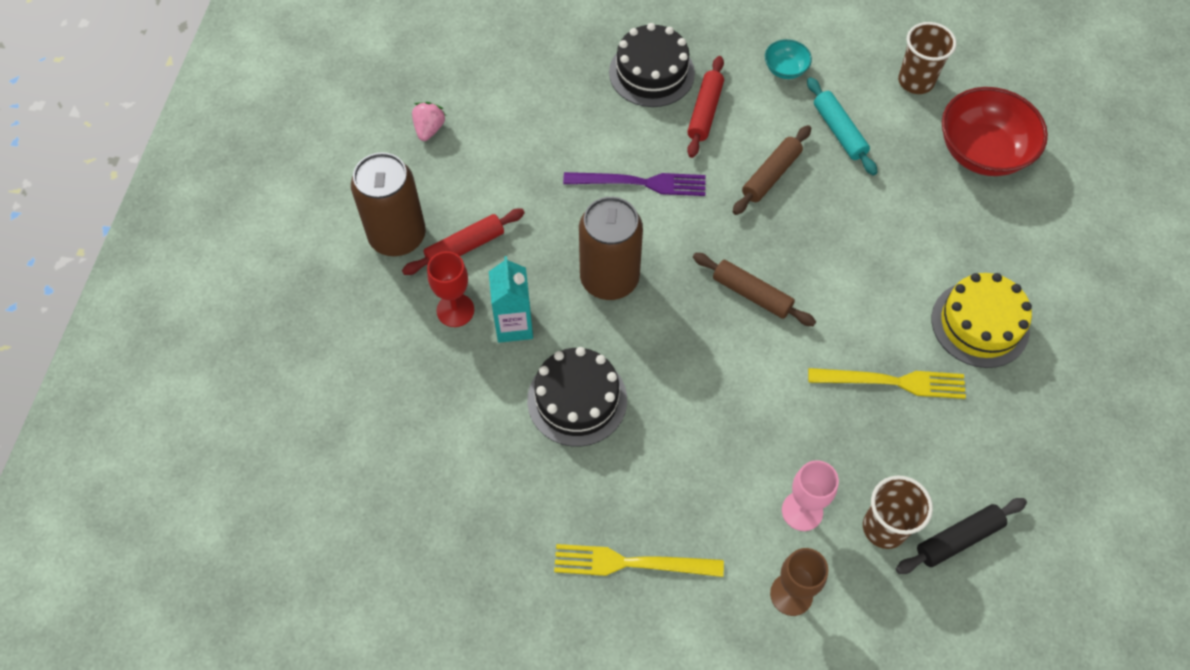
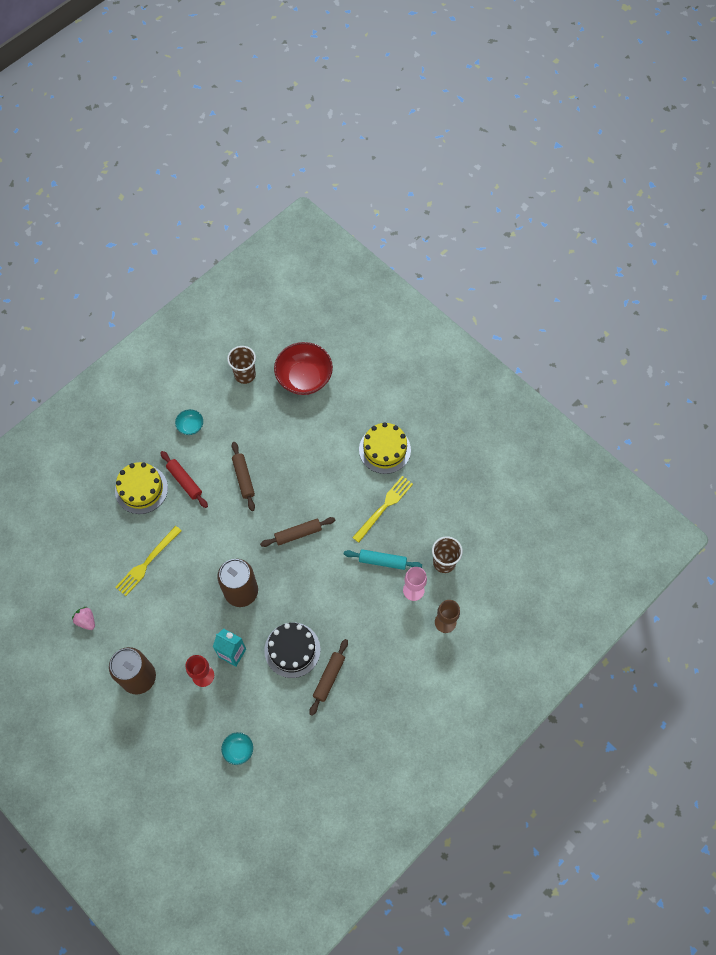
camera: 55 degrees left, 5 degrees up
(381, 425) = (238, 750): none -> turquoise bowl
(465, 247) = (171, 648): red rolling pin -> none
(573, 478) = (329, 678): none -> brown rolling pin
(631, 563) = (385, 679): yellow fork -> yellow fork (147, 562)
(640, 183) = (200, 540): purple fork -> none
(651, 73) = (141, 489): black cake -> yellow cake
(839, 131) = (244, 430): turquoise rolling pin -> turquoise rolling pin (382, 561)
(958, 539) = (469, 537): black rolling pin -> none

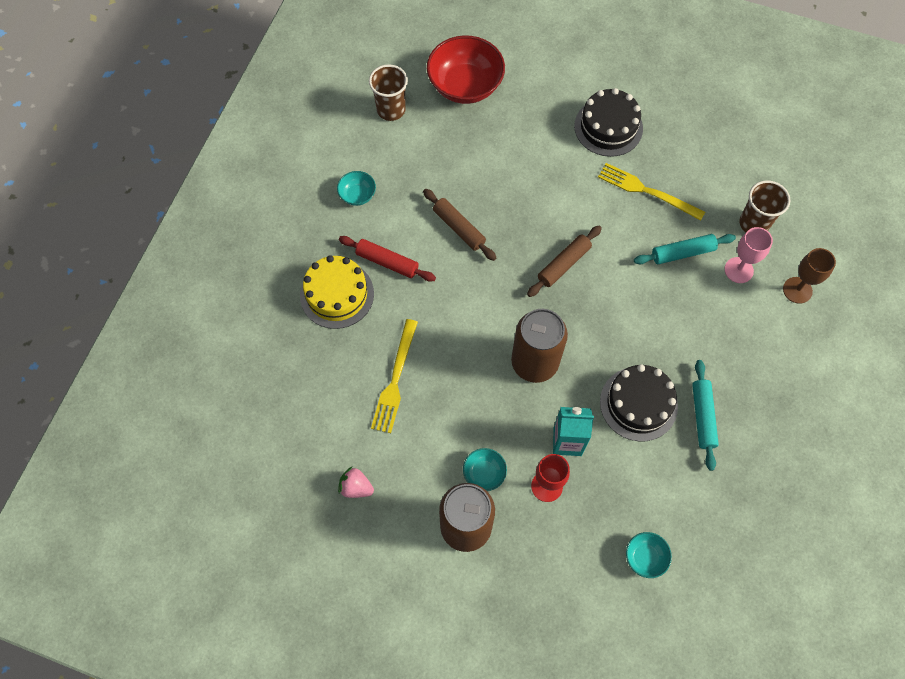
camera: 25 degrees left, 0 degrees up
(169, 649) = (484, 473): none -> turquoise bowl
(329, 678) = (702, 417): brown rolling pin -> turquoise rolling pin
(384, 449) = (608, 127): yellow cake -> black cake
(384, 507) = (647, 191): yellow fork -> yellow fork turned 75 degrees counterclockwise

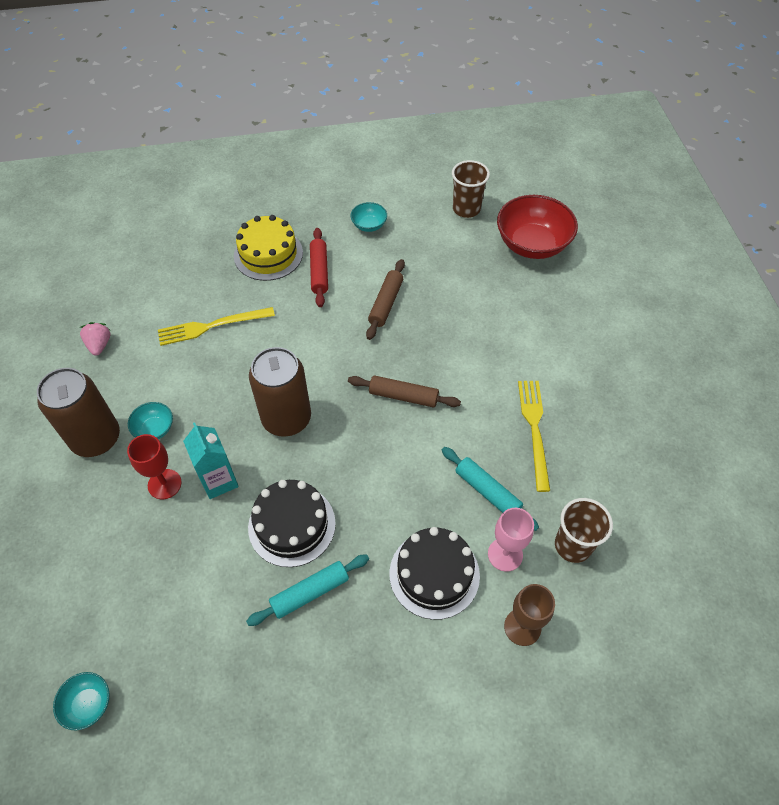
camera: 60 degrees right, 10 degrees down
(608, 127) = (580, 366): black cake -> black cake (434, 574)
(645, 557) = (126, 604): turquoise bowl -> turquoise bowl (88, 704)

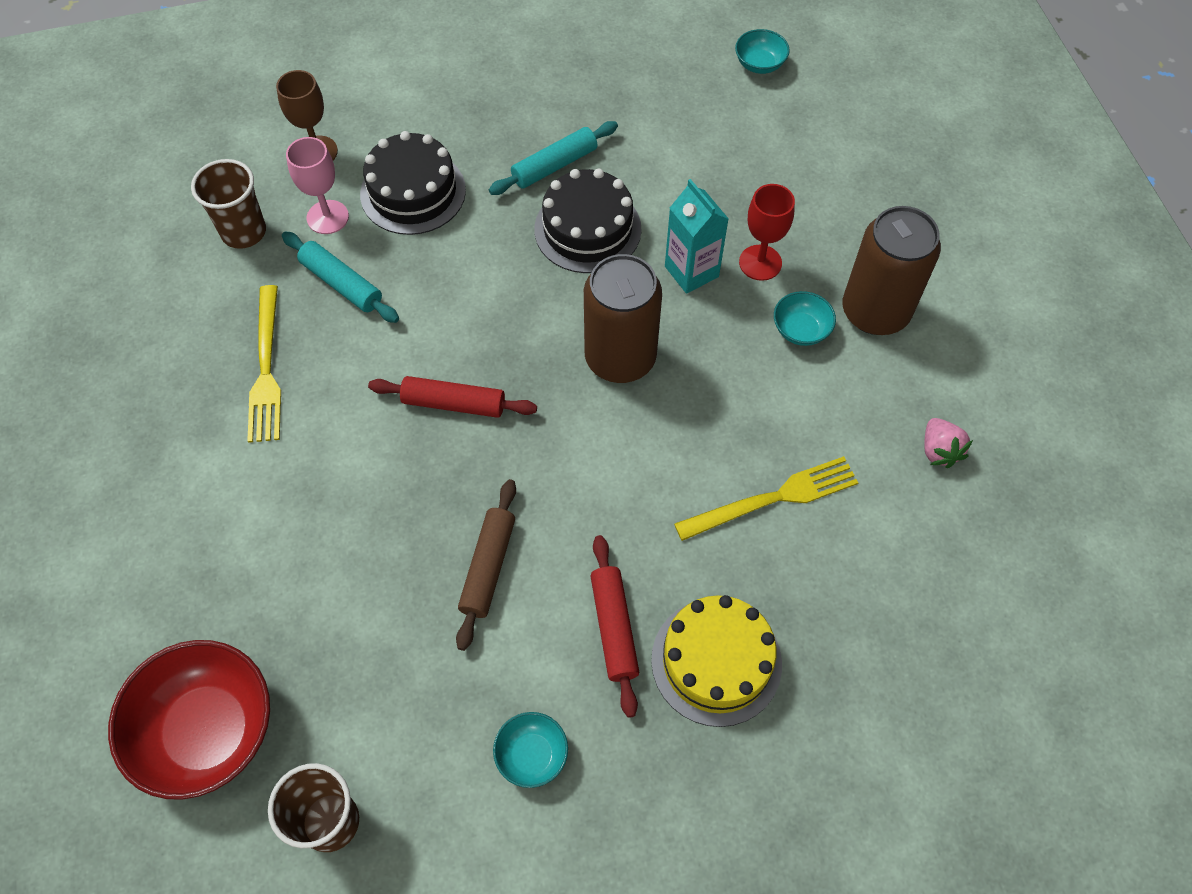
camera: 175 degrees right, 5 degrees up
(403, 396) = (454, 403): brown rolling pin -> red rolling pin

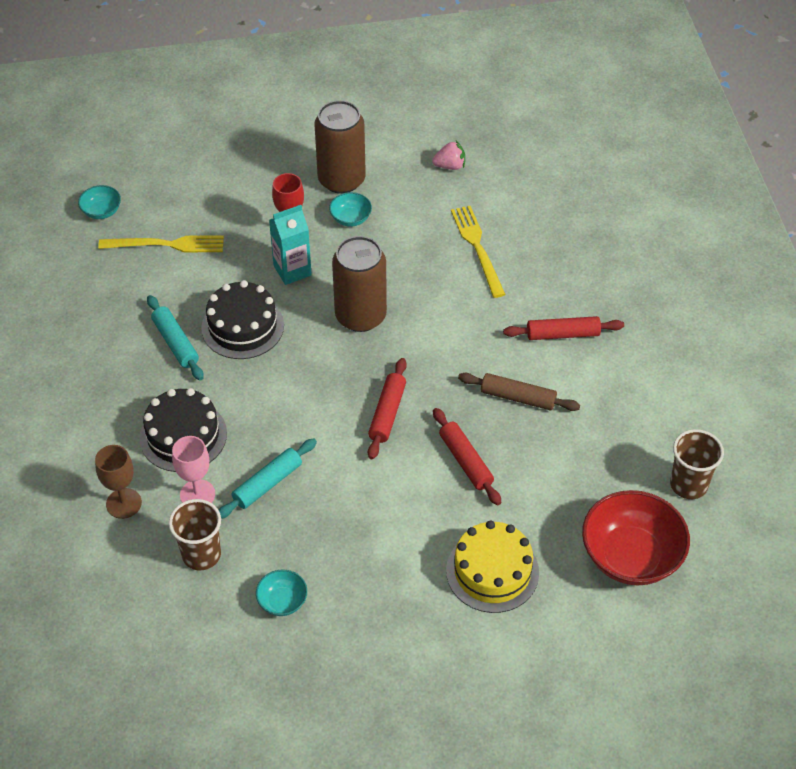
camera: 85 degrees left, 10 degrees down
(266, 369) = (342, 533): yellow fork -> yellow fork (166, 245)
(375, 504) = (465, 461): none -> red rolling pin
(532, 755) = (644, 380): turquoise bowl -> turquoise bowl (282, 601)
(716, 661) = (586, 287): yellow cake -> yellow cake (492, 571)

